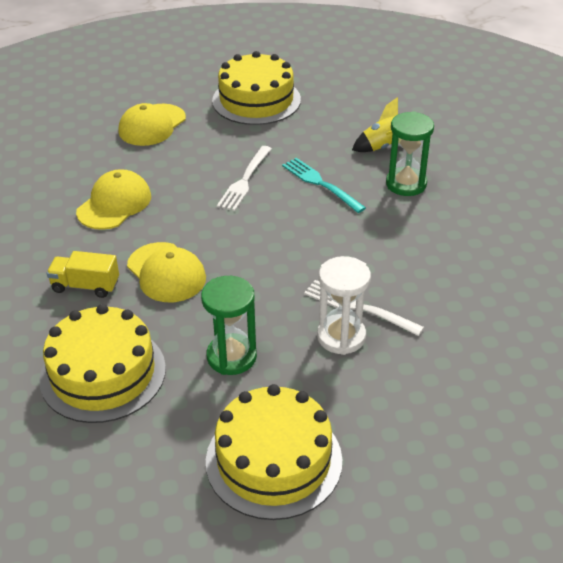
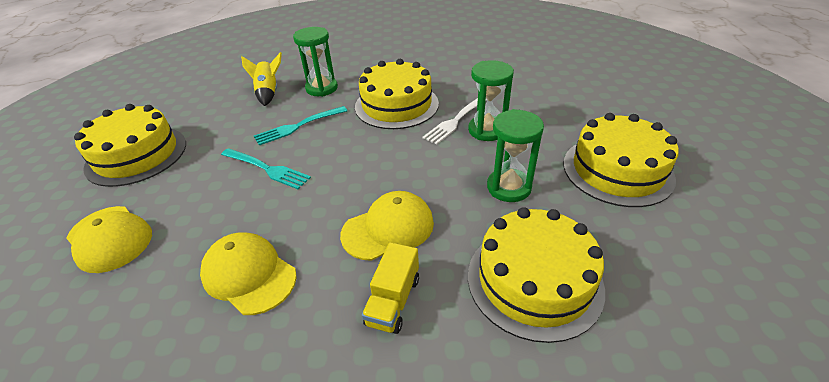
camera: 80 degrees left, 0 degrees up
(244, 181) = (267, 169): white fork -> turquoise fork
(341, 336) = (487, 130): white hourglass -> green hourglass
(383, 251) = (396, 105): none -> yellow cake

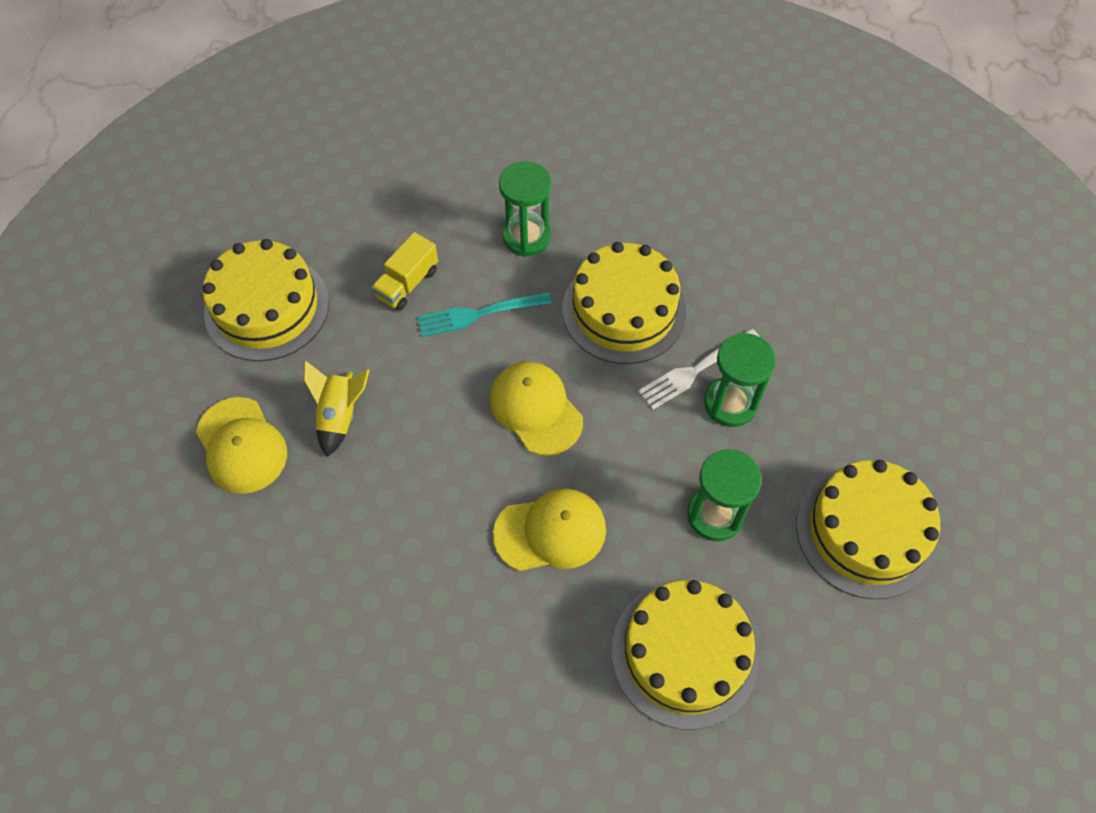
camera: 15 degrees right, 20 degrees up
(249, 274) = (388, 546): yellow cap -> yellow cap (536, 409)
(267, 169) = (427, 387): turquoise fork -> none
(268, 93) = (448, 224): yellow rocket -> yellow rocket (340, 415)
(393, 300) = (529, 628): yellow truck -> yellow truck (407, 283)

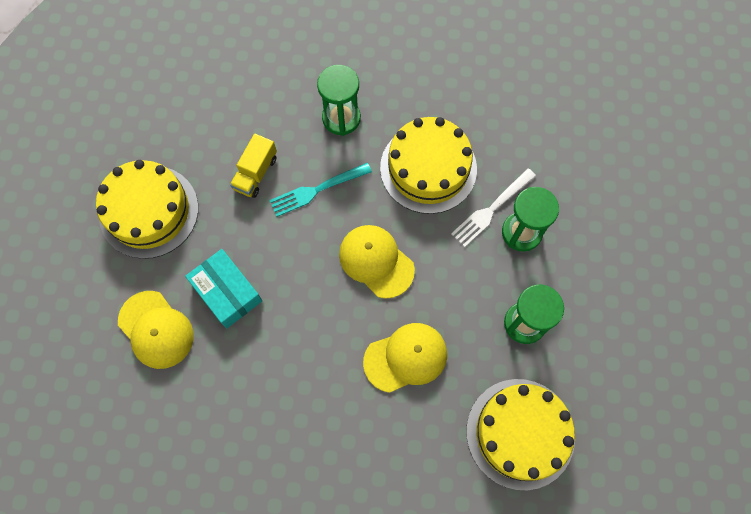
camera: 10 degrees left, 10 degrees up
(340, 415) = (227, 292): yellow rocket -> turquoise box
(865, 531) = (636, 317): yellow cake -> none

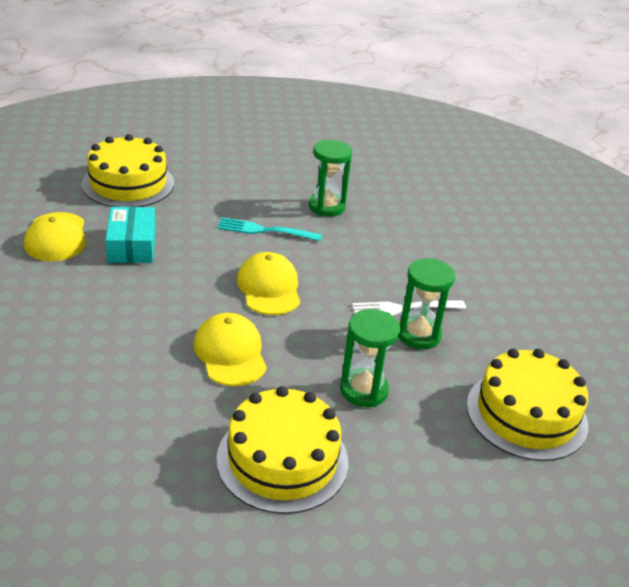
camera: 30 degrees right, 35 degrees down
(255, 173) = (228, 202): yellow truck -> none
(406, 358) = (230, 353): yellow cap -> yellow cap turned 120 degrees counterclockwise
(428, 168) = (371, 261): yellow cake -> yellow cake (526, 414)

